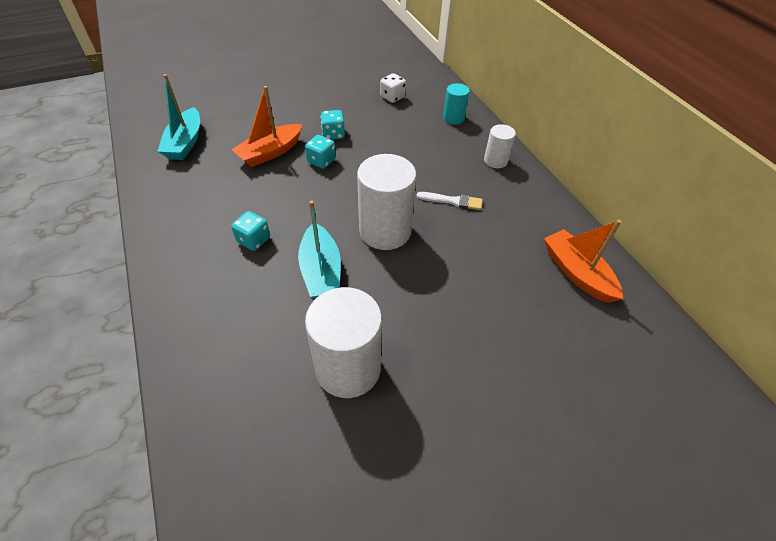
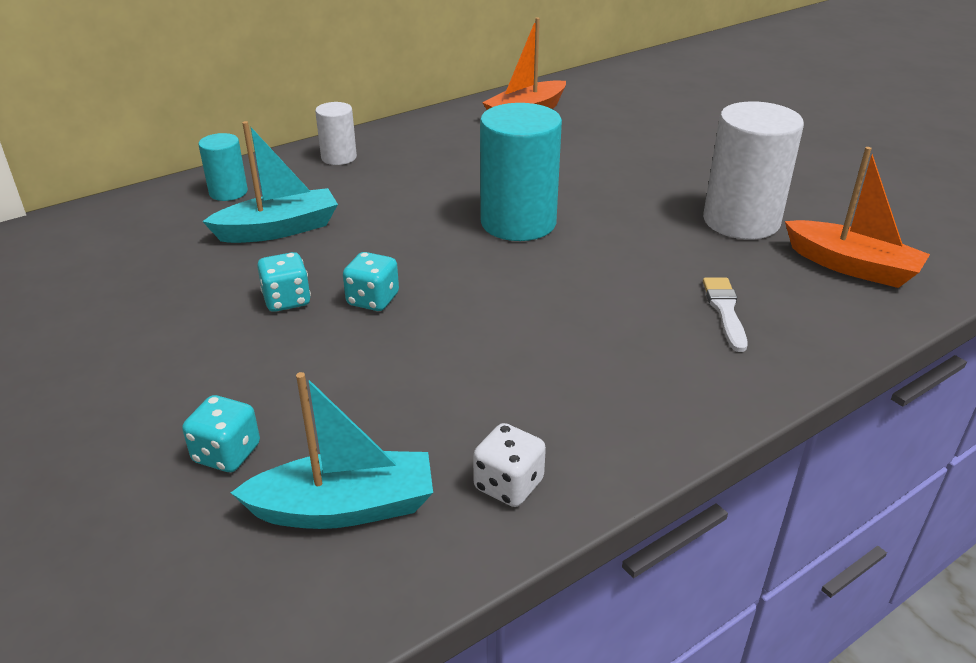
camera: 100 degrees left, 15 degrees down
(254, 240) = (595, 329): turquoise dice -> turquoise dice (227, 454)
(270, 152) = (359, 364): orange boat -> orange boat (851, 266)
(321, 271) = (618, 260): turquoise boat -> turquoise boat (279, 229)
(385, 231) = (518, 222): white cylinder -> turquoise cylinder
(392, 97) = (154, 253): white dice -> white dice (508, 485)
(452, 201) = (437, 181): white brush -> white brush (725, 310)

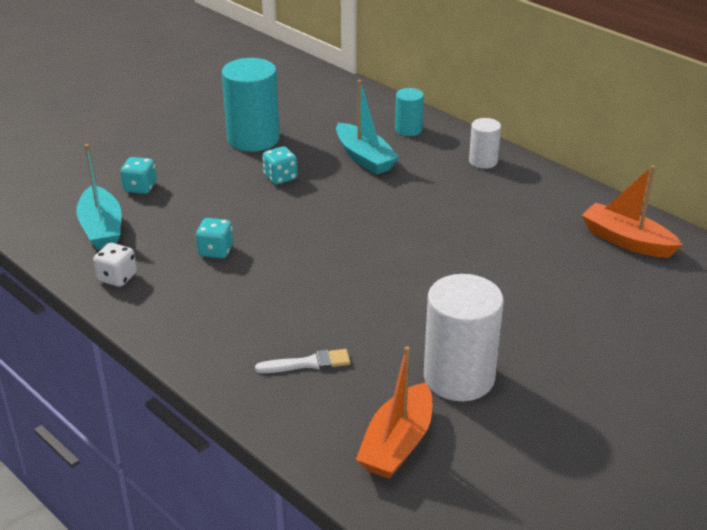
camera: 80 degrees right, 0 degrees up
(373, 300) = (287, 207): turquoise dice -> turquoise dice (216, 251)
(518, 222) = (410, 255): turquoise cylinder -> turquoise cylinder (253, 139)

